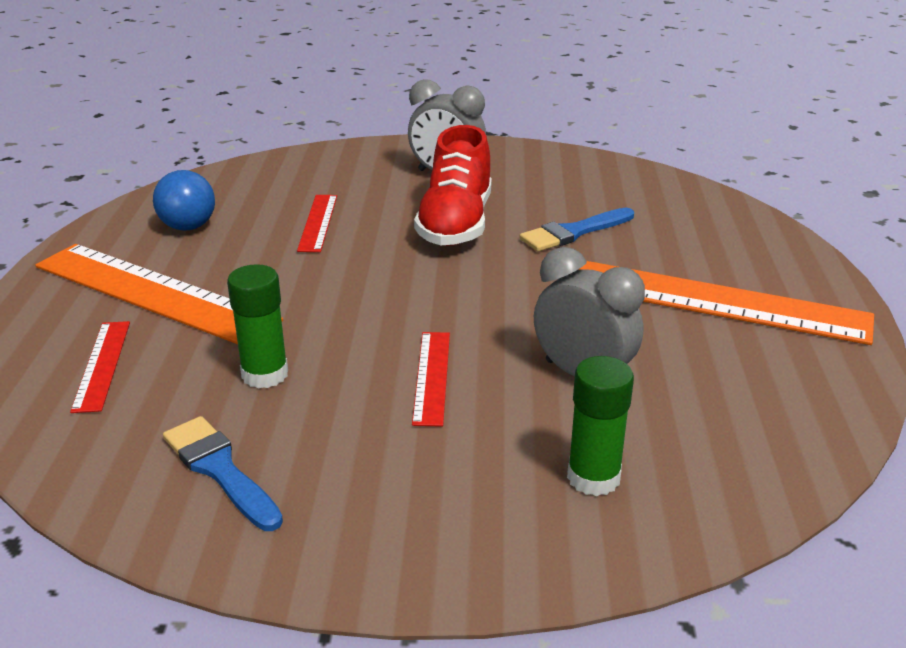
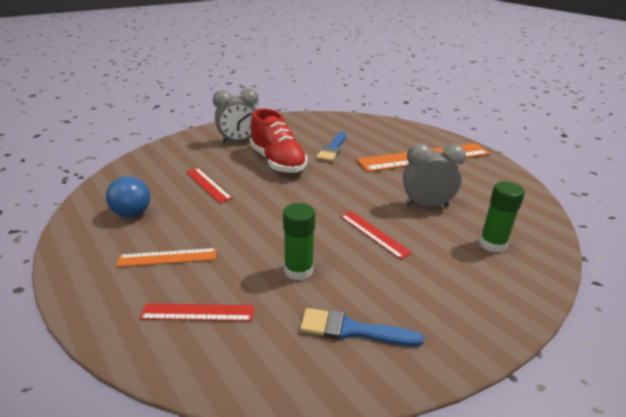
camera: 40 degrees left, 0 degrees up
(102, 365) = (197, 312): red ruler -> red ruler turned 45 degrees counterclockwise
(154, 293) = (167, 257): orange ruler -> orange ruler, size x0.48

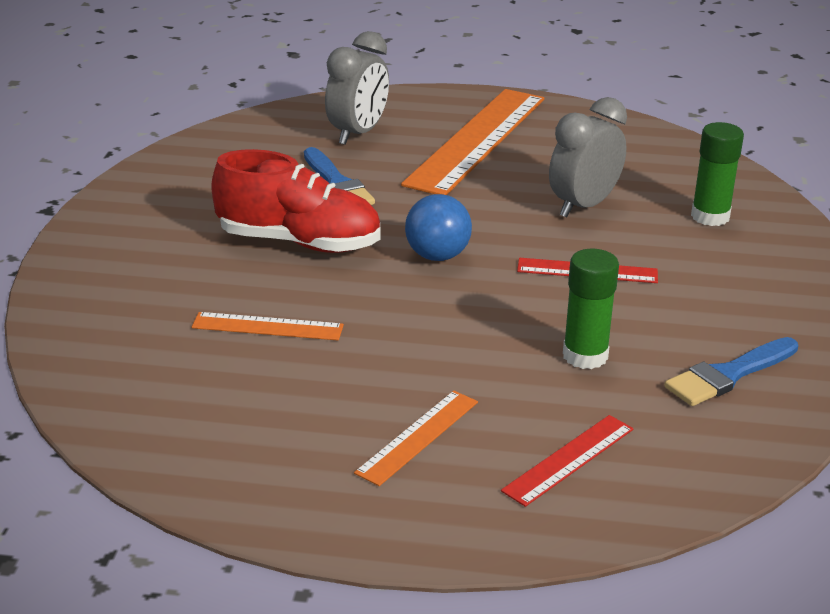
camera: 45 degrees left, 0 degrees up
(132, 213) = (247, 423): blue ball -> blue ball (437, 256)
(208, 184) = (267, 326): red ruler -> orange ruler
(239, 141) = (169, 240): grey clock -> grey clock (358, 134)

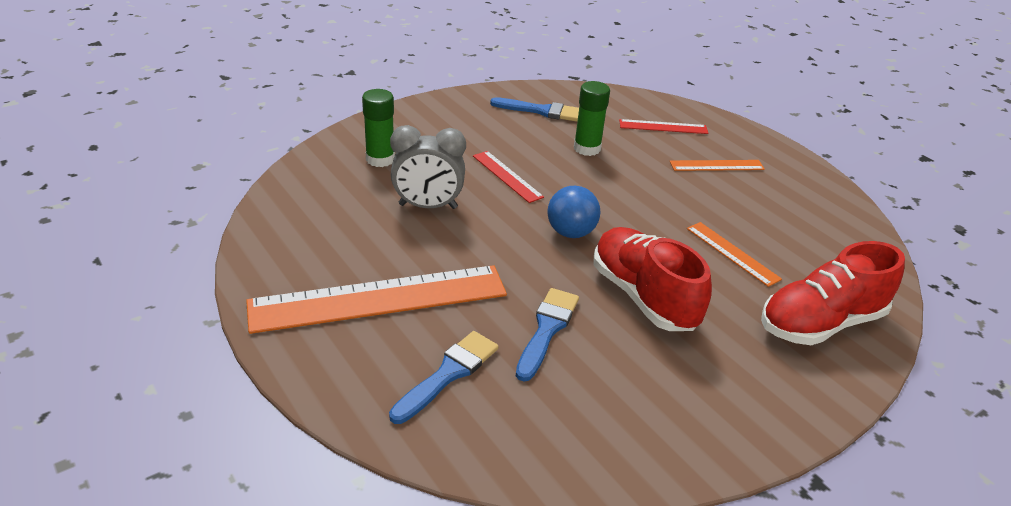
camera: 135 degrees left, 5 degrees up
(119, 308) = (820, 323): none -> red shoe
(358, 134) = (448, 374): grey clock -> blue brush

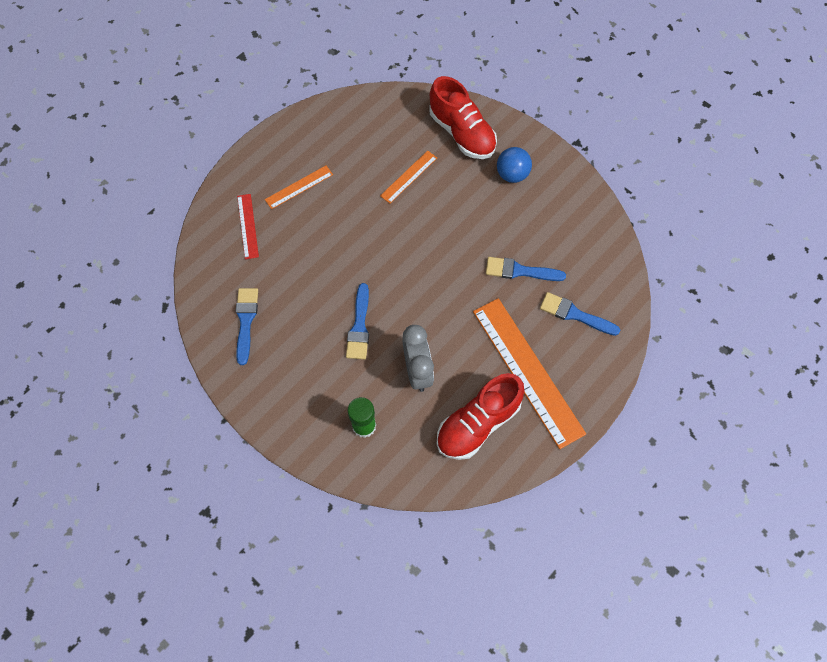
camera: 100 degrees left, 30 degrees up
(507, 176) = (359, 326): red ruler -> blue brush
(571, 232) = (418, 272): blue ball -> blue ball (512, 174)
(587, 148) = (300, 277): green glue stick -> none
(643, 296) = (471, 223): red shoe -> red shoe (477, 423)
(717, 165) = (299, 187): orange ruler -> orange ruler turned 75 degrees clockwise

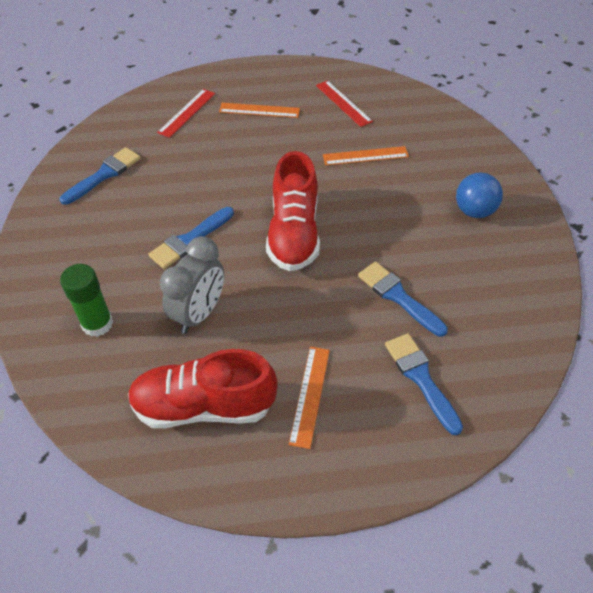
camera: 40 degrees right, 15 degrees down
(352, 139) = (343, 103): none -> red ruler
(462, 133) = (454, 152): red shoe -> red shoe (294, 234)
(527, 371) = (310, 395): orange ruler -> orange ruler, size x0.48

